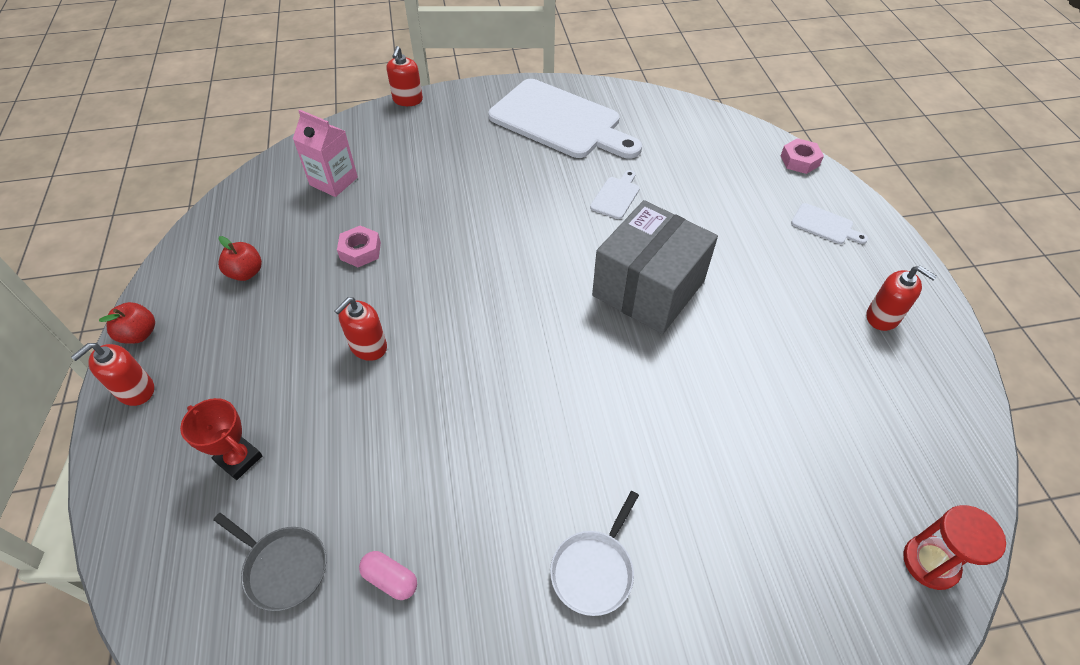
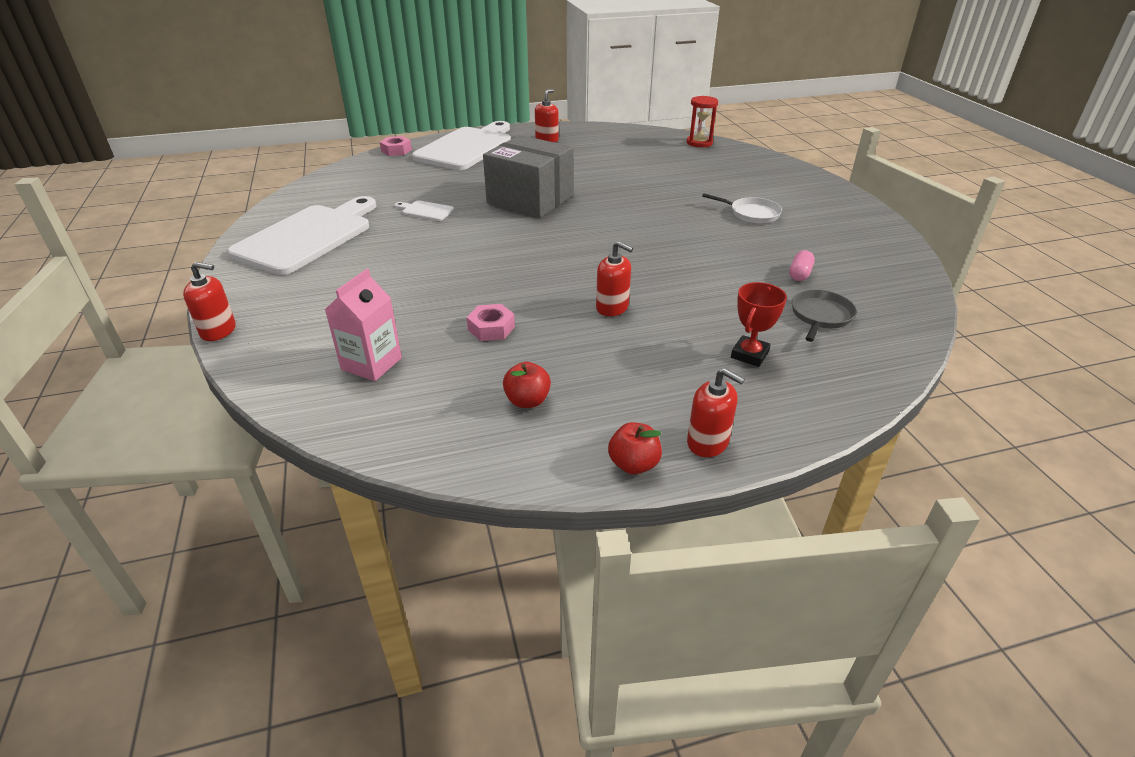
camera: 95 degrees left, 15 degrees down
(825, 225) = (466, 147): white cutting board -> white cutting board, size x2.48

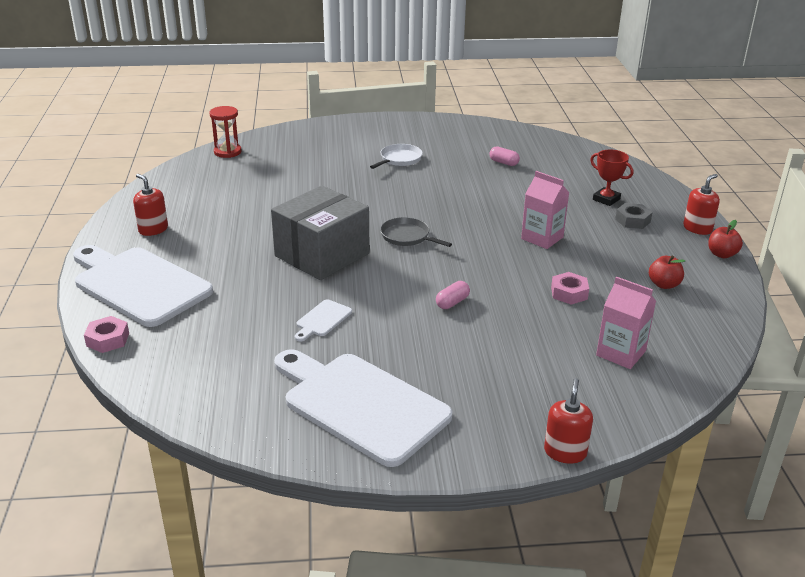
camera: 80 degrees left, 5 degrees down
(460, 263) = (452, 302): none -> pink capsule
(612, 307) = (542, 238): red soap dispenser -> pink carton
(698, 377) = (632, 220): none -> grey nut
(820, 316) = (560, 168): grey pan -> grey pan (407, 236)

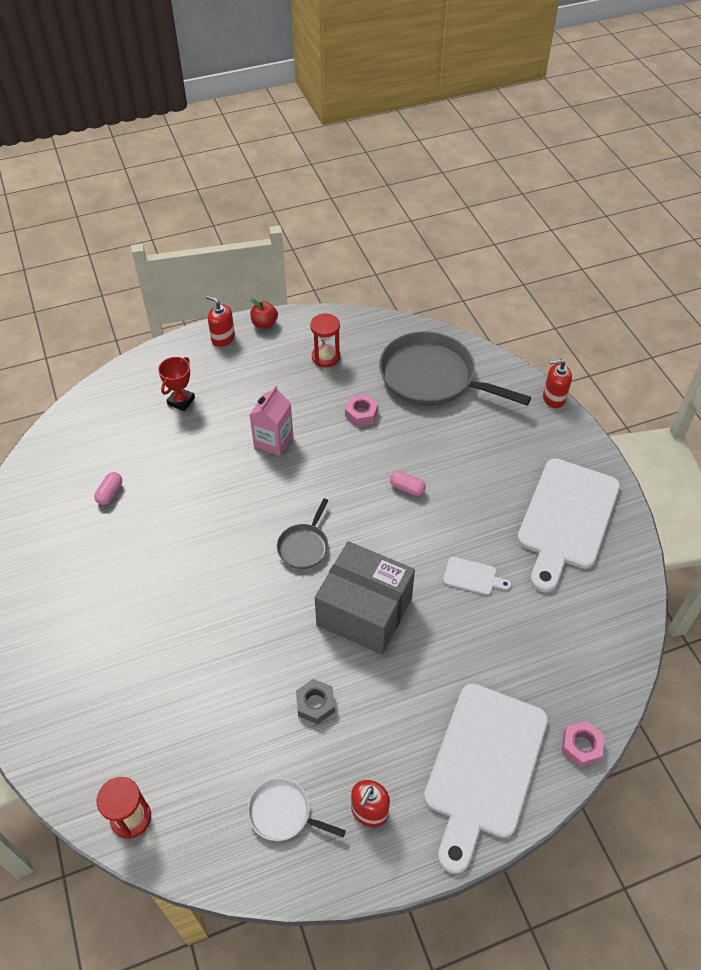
camera: 105 degrees left, 20 degrees up
(399, 159) = (118, 597): white pan -> white pan (283, 813)
(621, 353) = (432, 377): pink carton -> grey pan
(632, 220) = (220, 380): grey nut -> grey nut (315, 704)
(664, 284) = (326, 357): red apple -> red hourglass

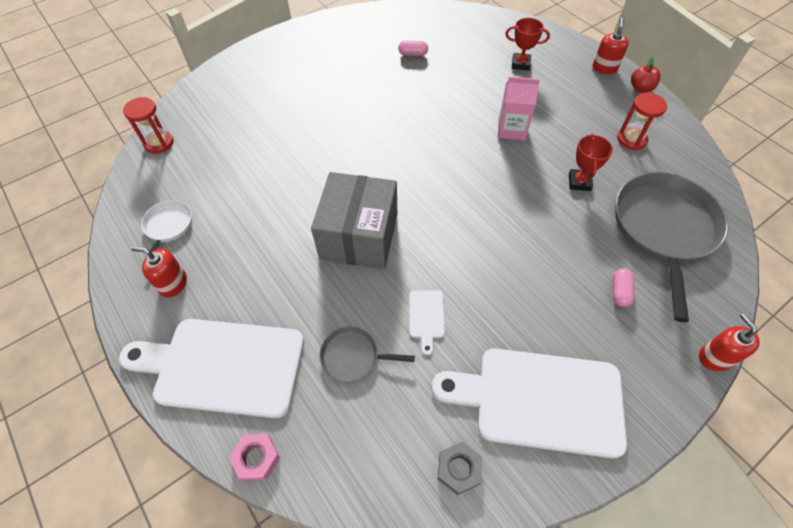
camera: 75 degrees right, 5 degrees up
(304, 546) = (410, 178): grey pan -> grey pan (353, 356)
(315, 704) = (262, 223): grey nut -> grey nut (459, 469)
(361, 413) = (579, 182): pink nut -> red trophy
(407, 488) = (508, 238): pink capsule -> pink capsule (619, 292)

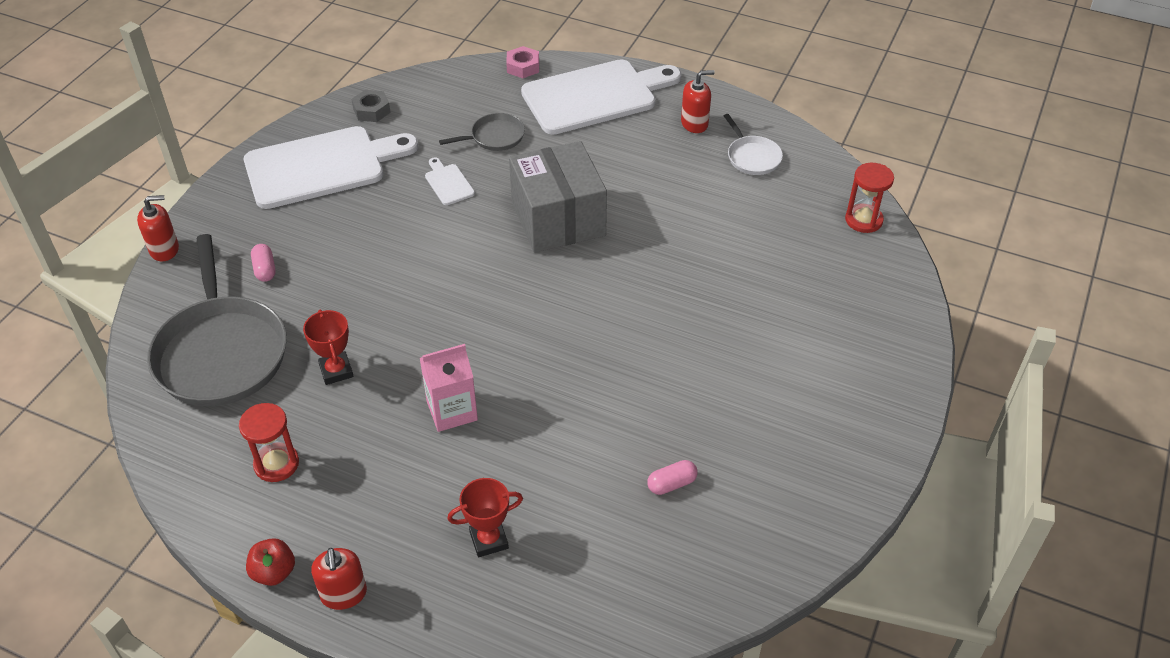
camera: 150 degrees right, 10 degrees down
(715, 357) = (164, 249): red soap dispenser -> red soap dispenser turned 60 degrees counterclockwise

